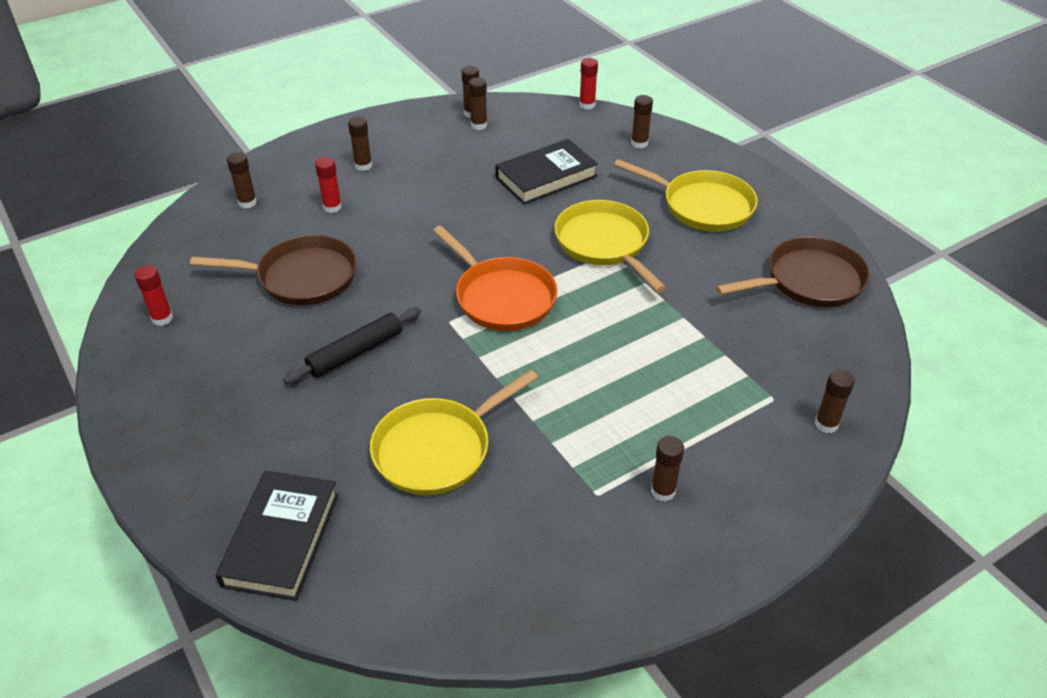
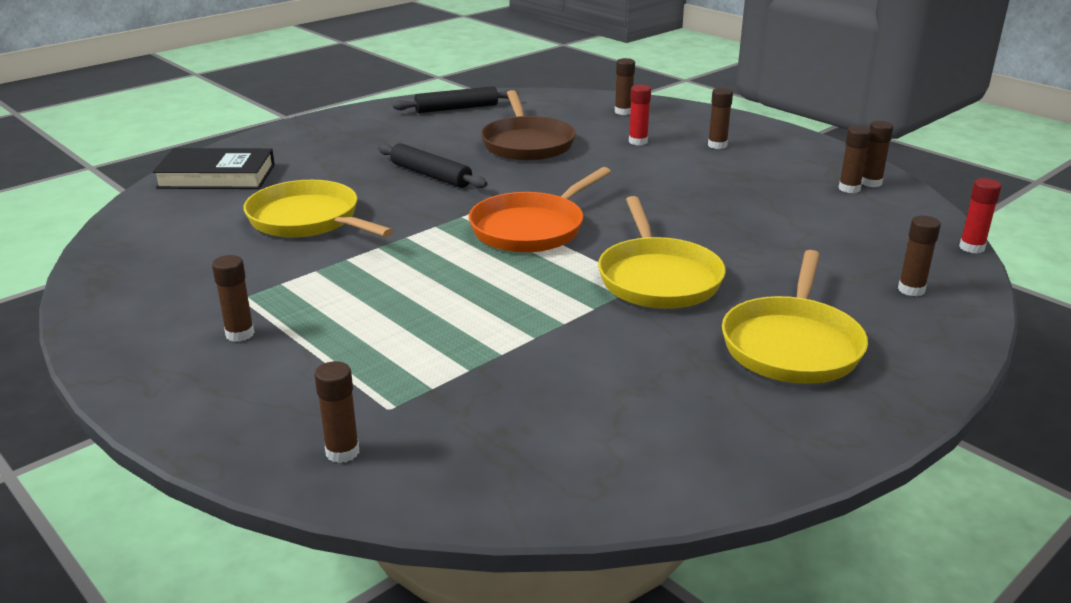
camera: 80 degrees right, 15 degrees down
(162, 318) = (457, 108): red glue stick -> black rolling pin
(546, 177) = (773, 234): black book -> none
(604, 244) = (657, 278): yellow pan -> yellow pan turned 120 degrees clockwise
(809, 281) = (657, 443): brown pan -> none

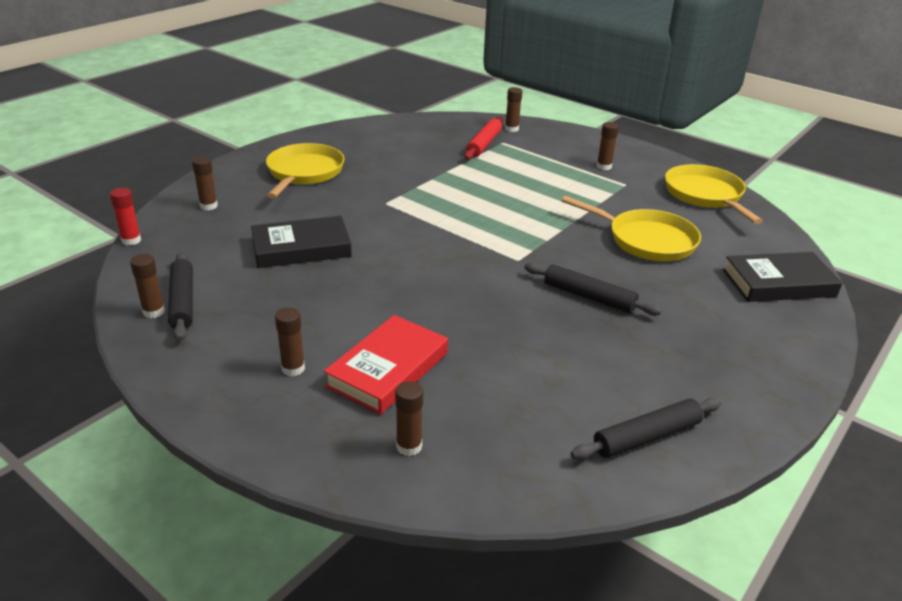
camera: 170 degrees right, 5 degrees up
(434, 403) = (484, 144): none -> red rolling pin
(526, 143) = (517, 356): brown pan -> none
(531, 228) = (472, 241): orange pan -> none
(638, 142) = (388, 369): red glue stick -> red book
(657, 278) = (376, 206): yellow pan -> yellow pan (705, 195)
(747, 230) = (301, 248): none -> black book
(849, 189) = (182, 302): brown glue stick -> black rolling pin

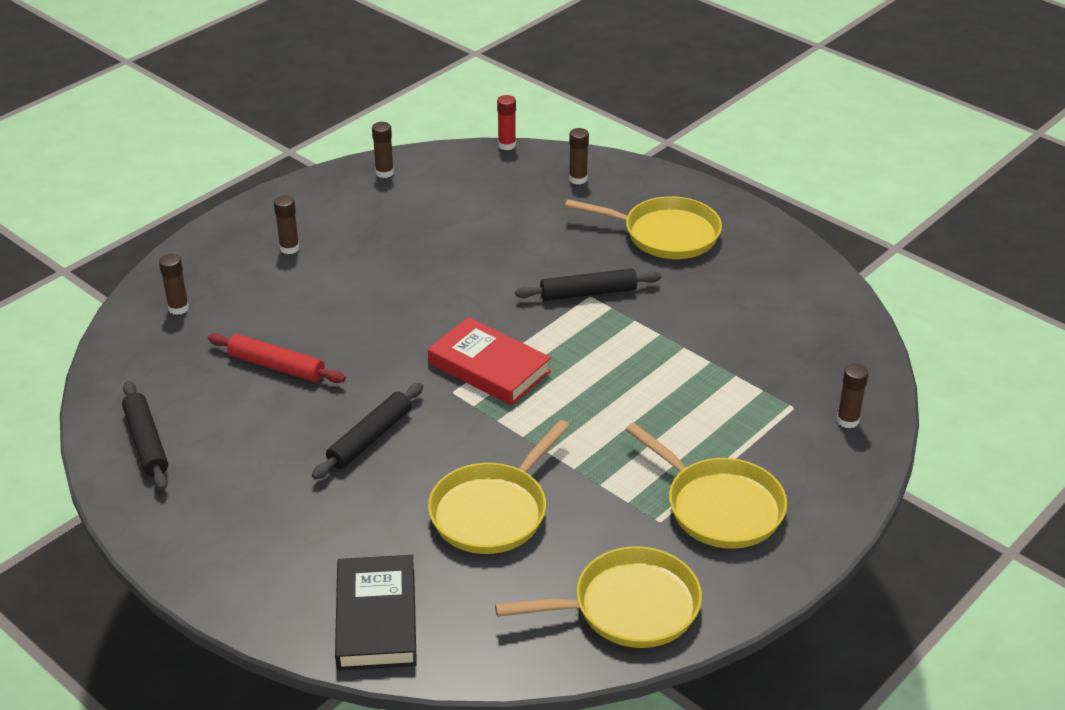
camera: 95 degrees right, 5 degrees up
(182, 302) = (398, 185): black rolling pin -> black rolling pin (588, 293)
(301, 248) = (487, 242): black book -> none
(388, 369) = (276, 298): red book -> red book (489, 367)
(484, 144) = (781, 387): red rolling pin -> red rolling pin (277, 366)
(604, 167) = (719, 506): brown glue stick -> yellow pan

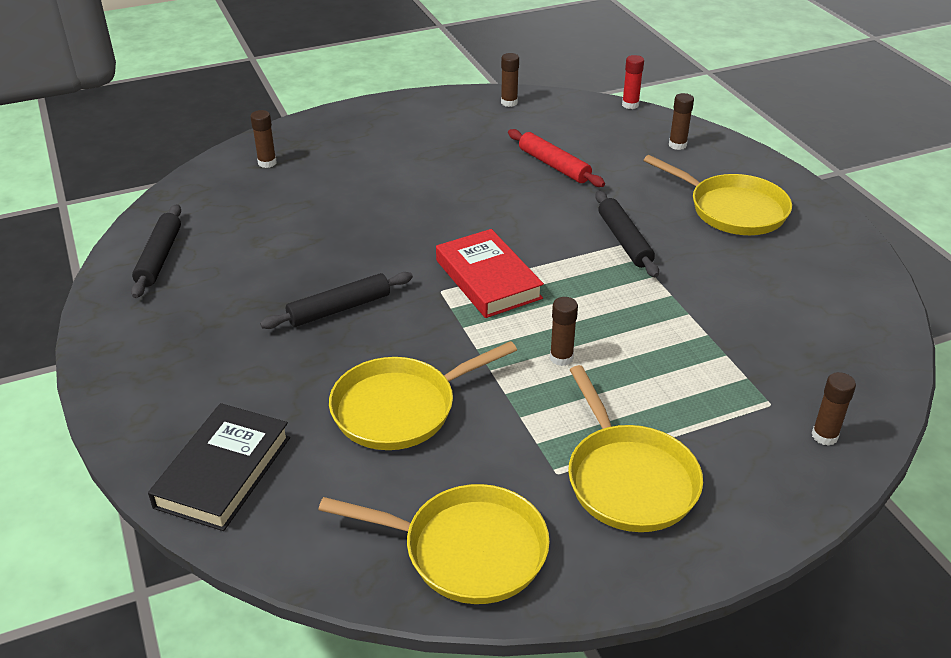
camera: 25 degrees right, 0 degrees up
(277, 366) = (308, 228): red rolling pin -> red rolling pin (554, 165)
(289, 248) = (388, 140): brown glue stick -> brown glue stick (561, 358)
(588, 293) = (624, 241): black rolling pin -> black rolling pin turned 60 degrees clockwise

